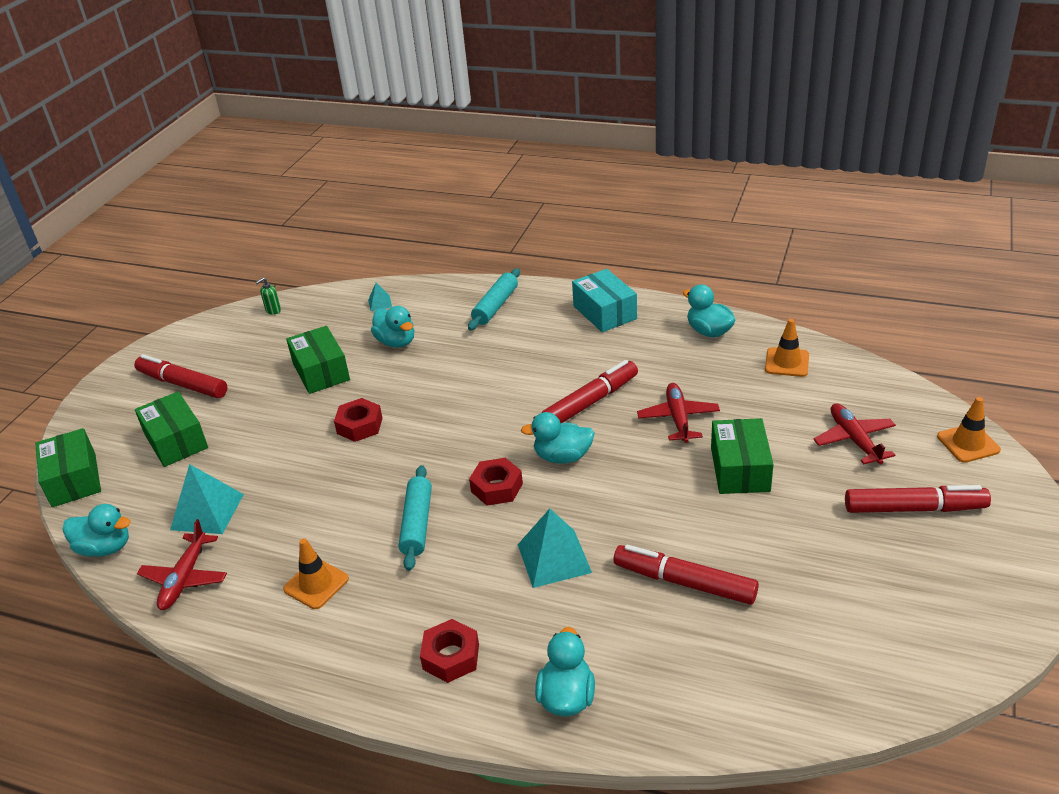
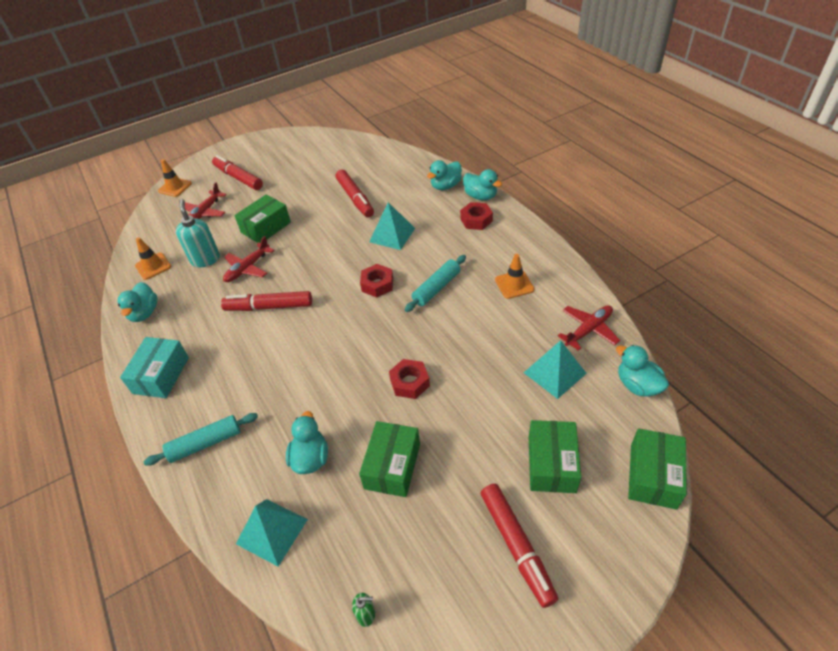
camera: 140 degrees left, 10 degrees up
(380, 303) = (272, 531): turquoise pyramid -> turquoise pyramid, size x2.02
(562, 457) = (326, 282): turquoise duck -> turquoise duck (480, 196)
(743, 399) = (205, 259): none -> turquoise soap dispenser

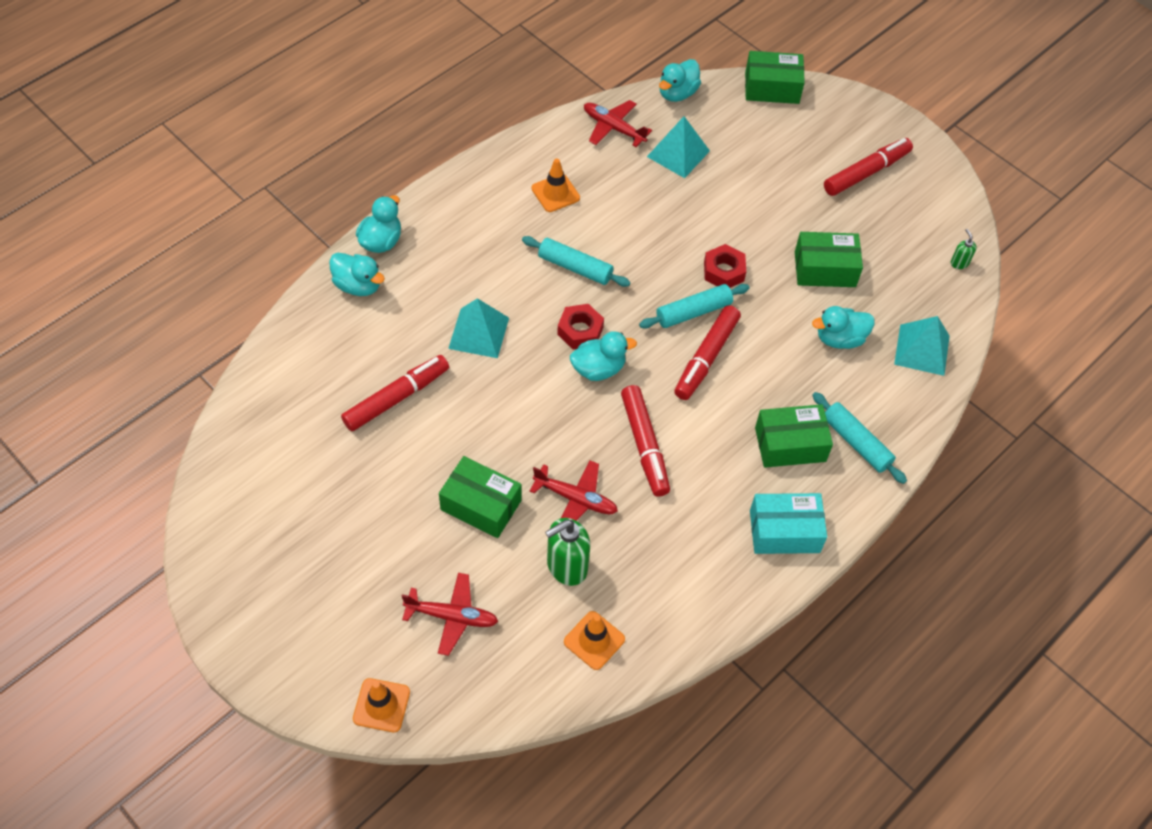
camera: 110 degrees left, 10 degrees up
(144, 313) = (690, 605): turquoise duck -> turquoise duck (598, 369)
(205, 259) = (566, 567): turquoise soap dispenser -> green soap dispenser
(238, 178) = (347, 599): red marker -> red marker (706, 358)
(373, 354) = (693, 312): none -> turquoise rolling pin
(476, 220) = (436, 241): red nut -> none
(551, 464) = (782, 153): green box -> green box (790, 444)

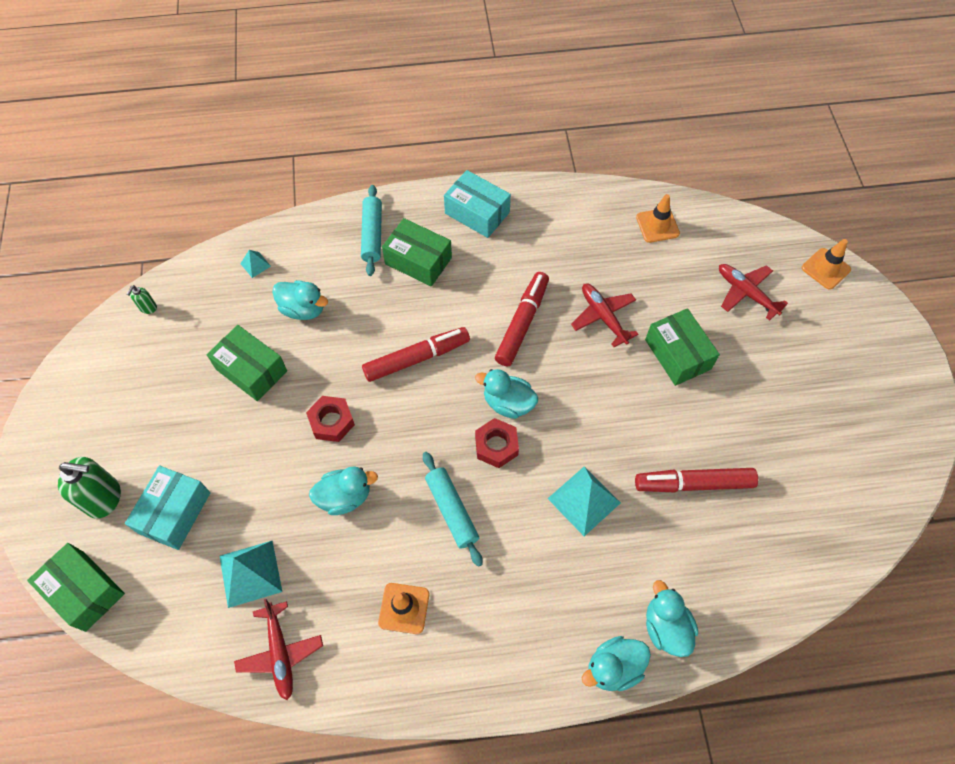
camera: 140 degrees left, 5 degrees up
(566, 567) = (643, 277): green soap dispenser -> green soap dispenser (104, 498)
(677, 93) = (177, 653): turquoise duck -> turquoise duck (345, 497)
(693, 312) = (390, 402): turquoise rolling pin -> none
(768, 155) = (174, 513): none -> turquoise box
(866, 172) = (116, 434): red marker -> none
(922, 349) = (255, 265): turquoise pyramid -> turquoise pyramid, size x0.49

